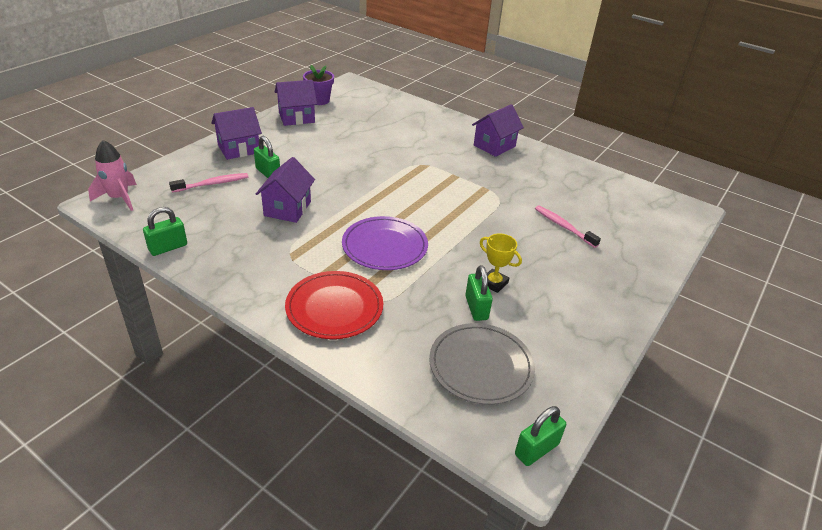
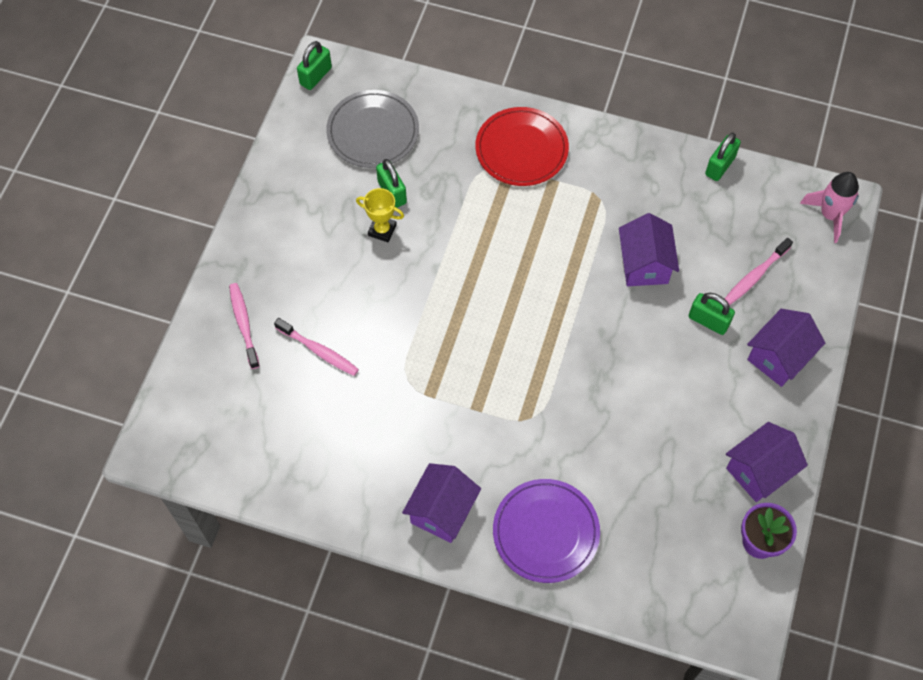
camera: 165 degrees right, 25 degrees up
(384, 246) = (511, 243): purple plate -> purple plate (546, 532)
(625, 255) = (244, 324): none -> pink toothbrush

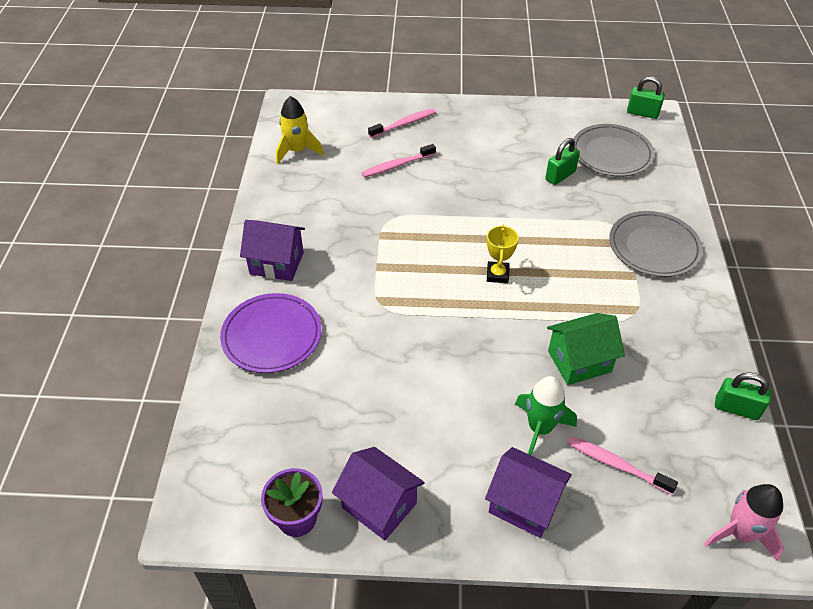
camera: 75 degrees right, 15 degrees down
(252, 457) = (297, 151): none -> yellow rocket
(318, 351) = (397, 165): pink toothbrush -> pink toothbrush turned 45 degrees clockwise
(382, 230) = (521, 177): yellow trophy -> yellow trophy (497, 274)
(521, 149) = (654, 247): red plate -> grey plate
(644, 264) = (579, 361): purple house -> green house
(708, 321) = (540, 428): green padlock -> green rocket

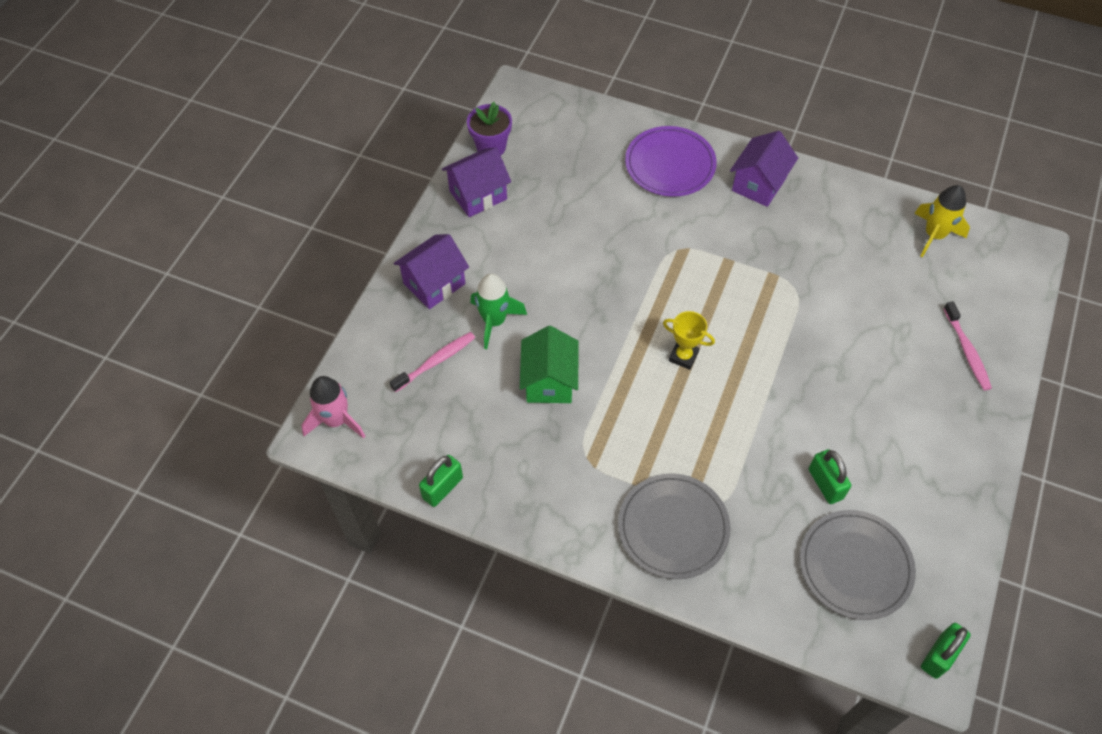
camera: 110 degrees right, 10 degrees up
(397, 165) = (886, 320): pink toothbrush -> none

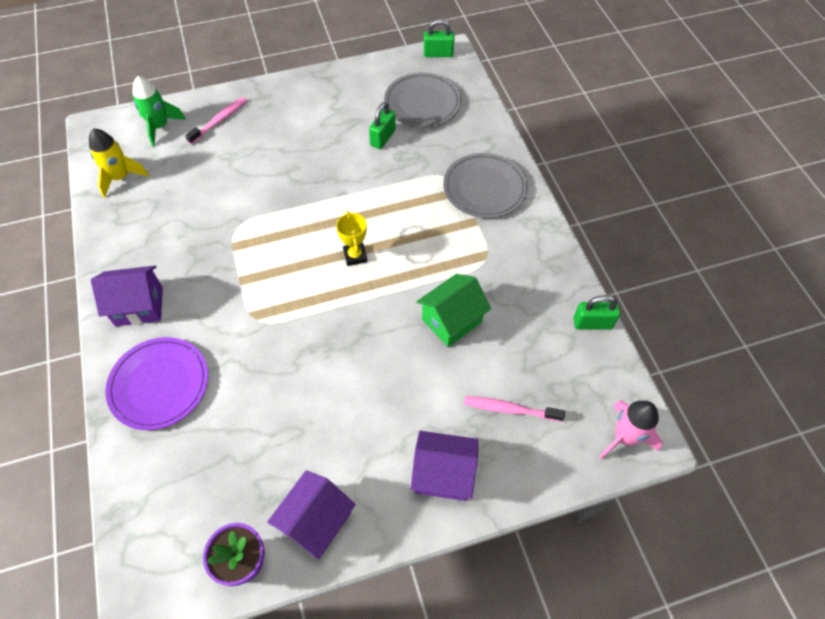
camera: 130 degrees left, 0 degrees up
(478, 195) = (316, 521): purple house -> purple house turned 75 degrees counterclockwise
(494, 321) = (436, 397): green rocket -> green rocket (160, 127)

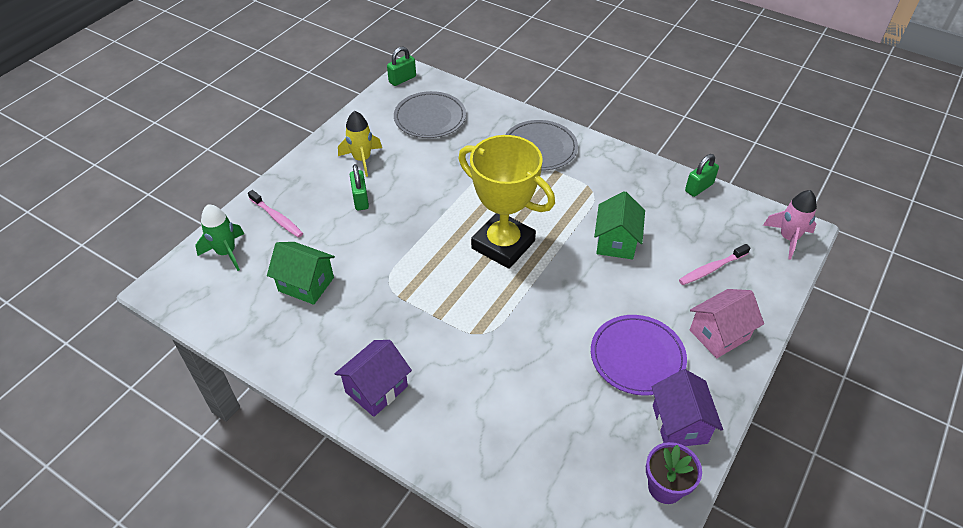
camera: 40 degrees left, 10 degrees down
(121, 177) = (237, 310): yellow rocket -> yellow rocket (362, 159)
(159, 384) = (462, 428): purple plate -> purple plate (637, 357)
(182, 188) = (306, 284): none -> green house
(219, 121) = (277, 218): pink toothbrush -> pink toothbrush turned 135 degrees clockwise
(355, 256) = (503, 244): yellow trophy -> yellow trophy, size x2.39
(383, 138) = (428, 156): green padlock -> green padlock (360, 199)
(443, 474) = (719, 334): purple house -> pink house

